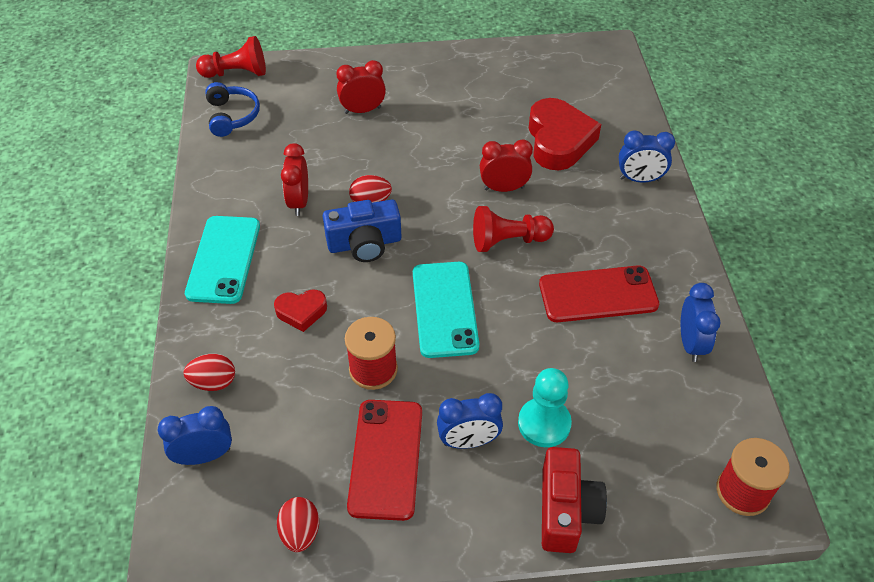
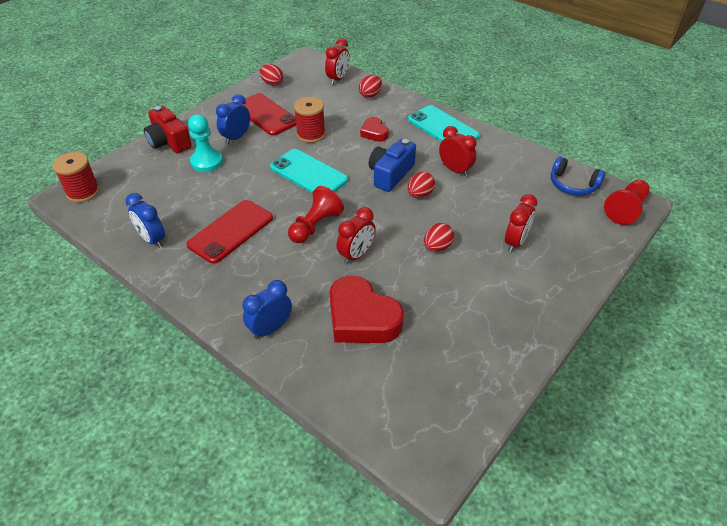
camera: 135 degrees right, 5 degrees down
(205, 456) = (338, 79): blue clock -> red clock
(301, 312) = (374, 133): red heart -> red heart turned 60 degrees counterclockwise
(428, 148) = (437, 247): none -> red egg

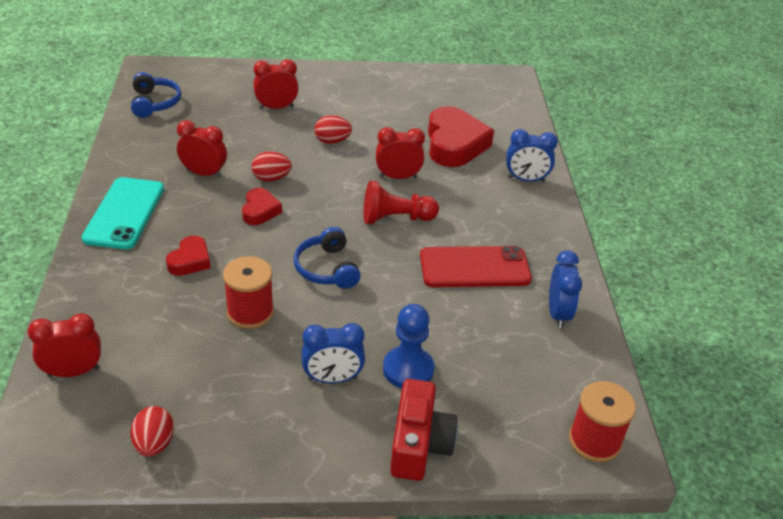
camera: 135 degrees left, 5 degrees down
(207, 161) = (408, 369): turquoise pawn -> blue pawn
(266, 115) = (249, 387): red phone -> none
(308, 173) = (327, 268): turquoise phone -> blue headphones
(370, 95) = (94, 311): red egg -> none
(390, 174) = (260, 211): blue camera -> red heart
(455, 170) = (204, 173): red clock -> red clock turned 105 degrees clockwise
(626, 209) = (165, 71): red pawn -> none

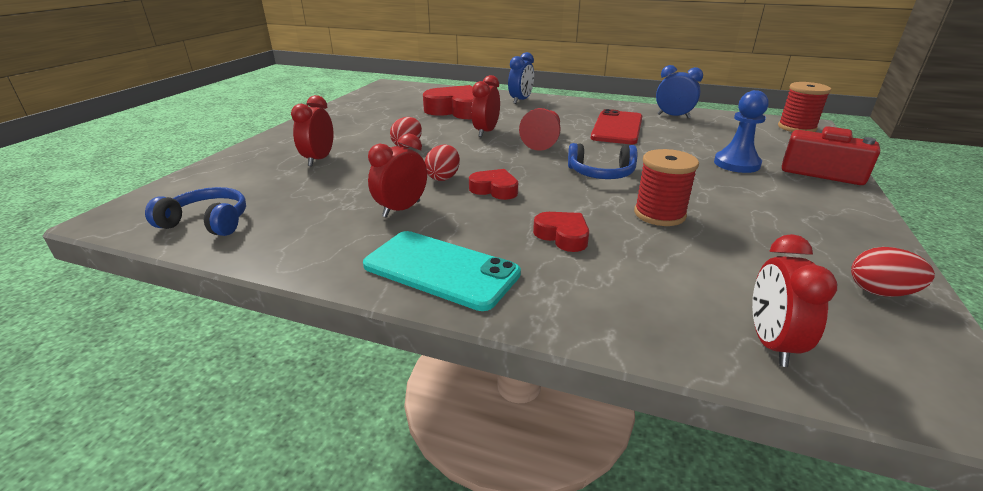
camera: 65 degrees left, 10 degrees down
(332, 379) = (753, 191): blue clock -> none

